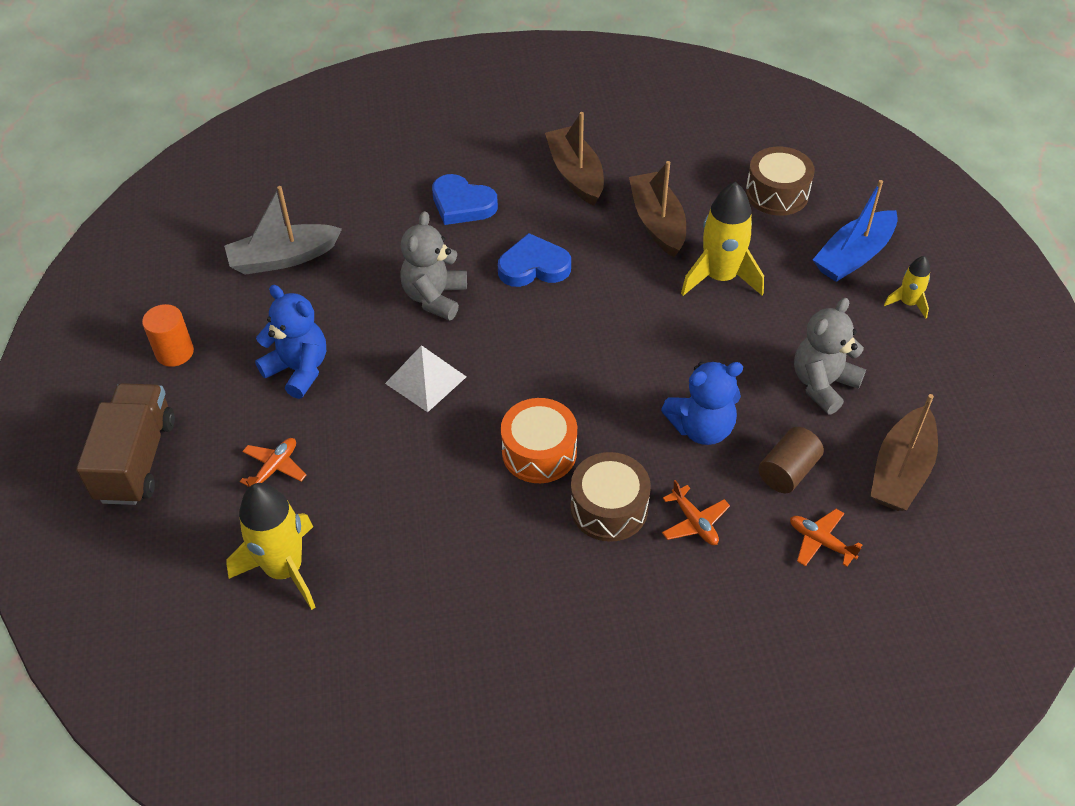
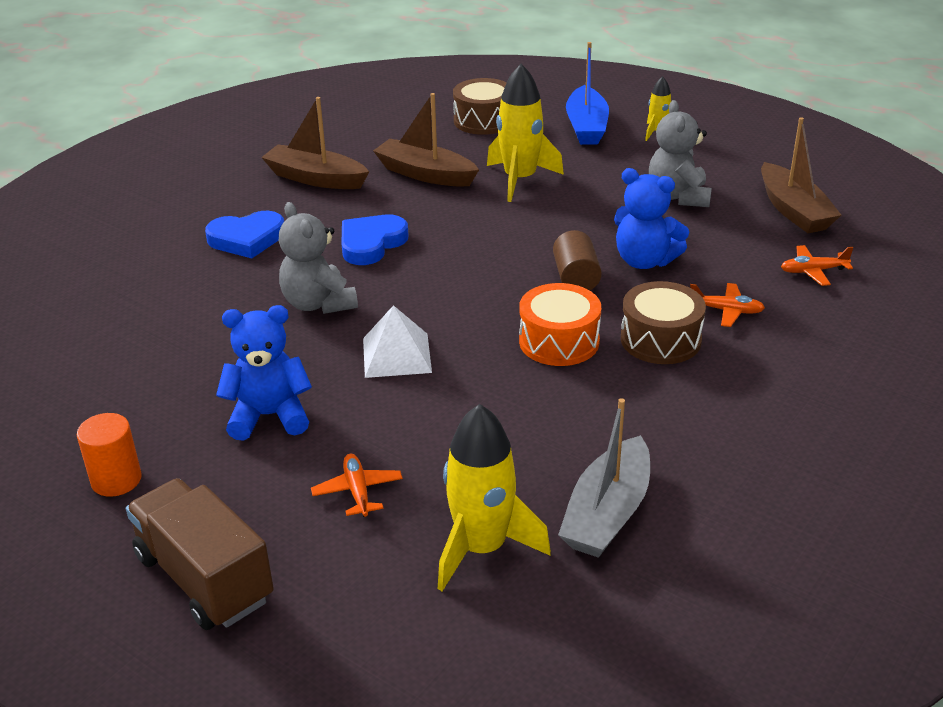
camera: 45 degrees left, 15 degrees down
(283, 258) = (127, 356): grey boat -> grey boat (607, 513)
(701, 428) = (644, 261): blue teddy bear -> blue teddy bear turned 90 degrees clockwise
(787, 471) = (734, 250): brown cylinder -> brown cylinder (576, 278)

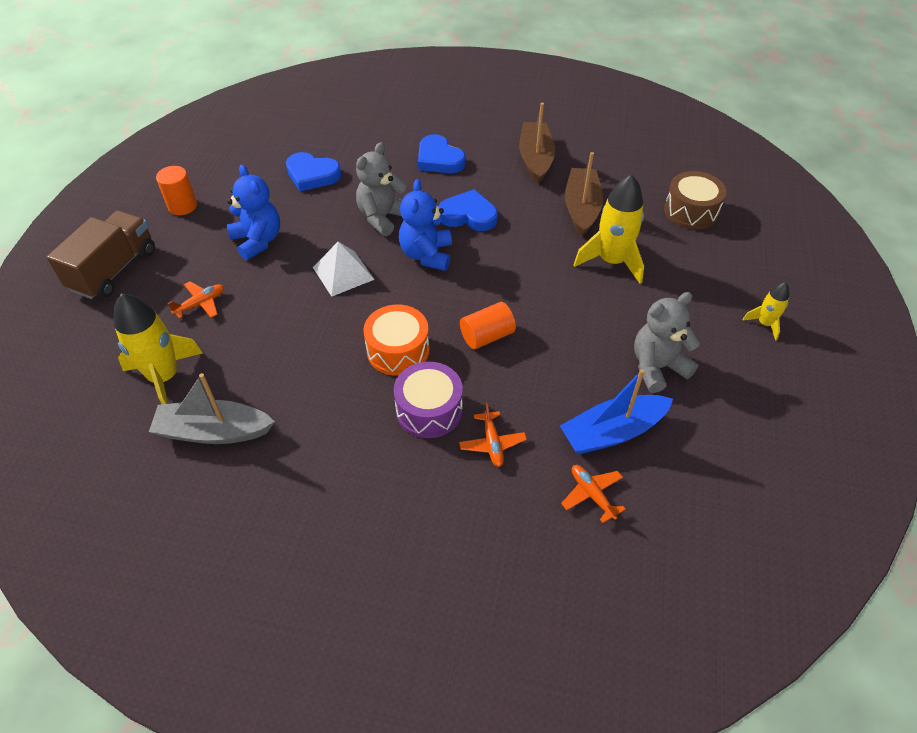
camera: 65 degrees right, 15 degrees up
(172, 342) = (312, 175): none -> blue heart
(576, 278) = (487, 336): brown cylinder -> orange cylinder
(586, 127) = (734, 274): blue boat -> blue boat (612, 432)
(644, 261) = (537, 371): blue teddy bear -> blue teddy bear (426, 255)
(660, 339) = (429, 410): brown drum -> purple drum
(794, 211) = (693, 458): brown boat -> none

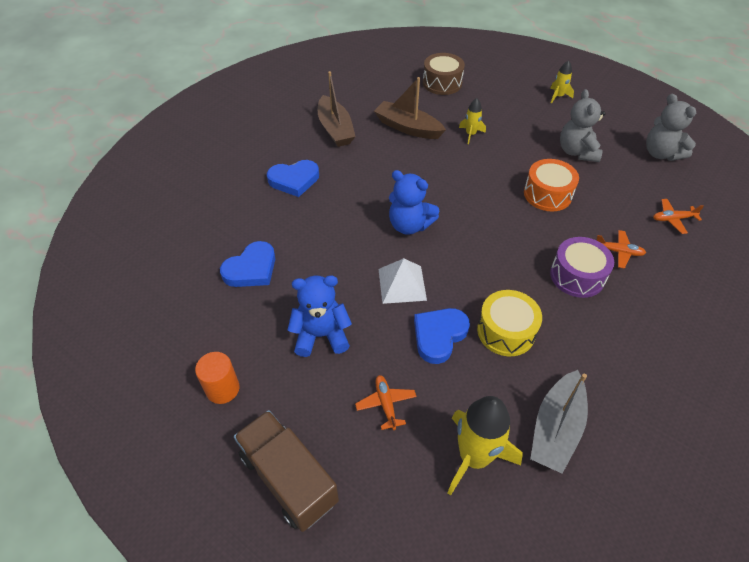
camera: 65 degrees left, 0 degrees up
(319, 365) = (506, 331): none -> yellow drum
(383, 217) = (346, 238): grey teddy bear -> grey teddy bear (661, 153)
(398, 350) = (509, 275): orange drum -> orange drum (547, 194)
(468, 215) = (377, 186): blue heart -> blue heart (439, 336)
(487, 336) = (515, 220): orange cylinder -> none
(535, 159) = (335, 129): brown boat -> brown boat turned 135 degrees counterclockwise
(611, 261) = (470, 134): yellow rocket -> yellow rocket, size x0.52
(612, 432) = (625, 191): blue boat -> none

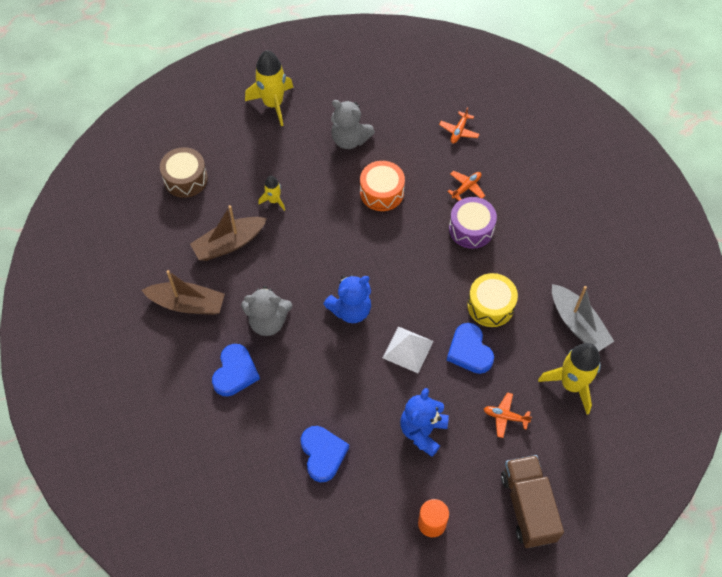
camera: 60 degrees left, 10 degrees up
(289, 478) = (528, 507): brown truck -> brown truck turned 90 degrees clockwise
(558, 96) = (273, 104): yellow rocket -> yellow rocket, size x1.92
(661, 153) = (391, 86): grey teddy bear -> grey teddy bear (268, 322)

